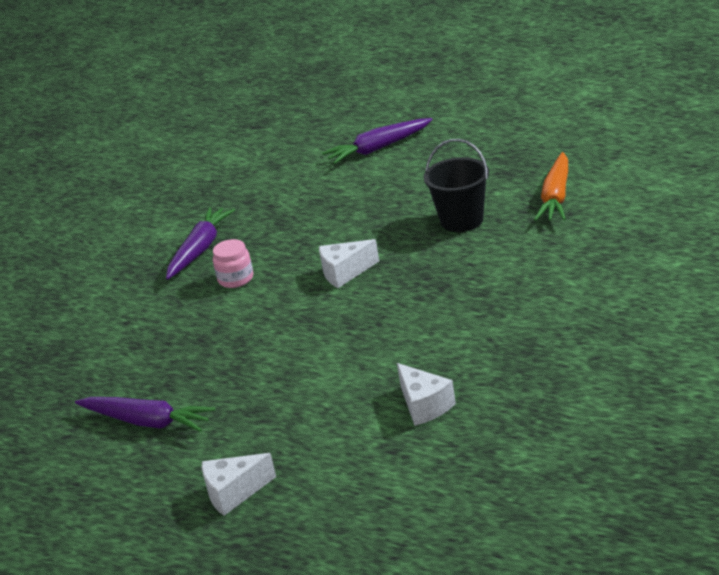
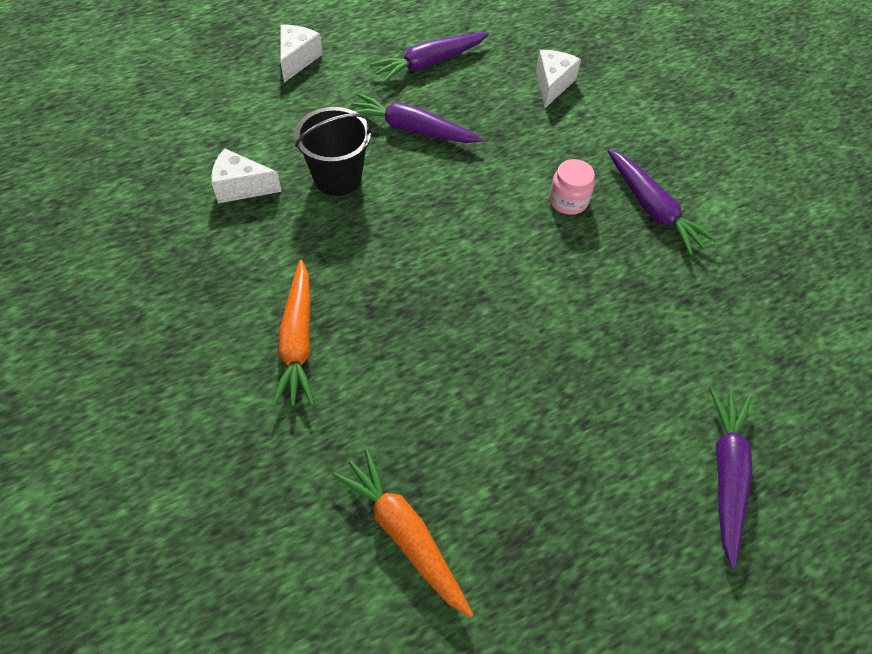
camera: 120 degrees right, 25 degrees up
(247, 377) = (412, 129): none -> purple carrot
(345, 273) = (484, 267): white cheese -> white cheese (552, 84)
(462, 220) = (465, 414): black bucket -> black bucket (337, 178)
(507, 294) = (297, 341): none -> orange carrot

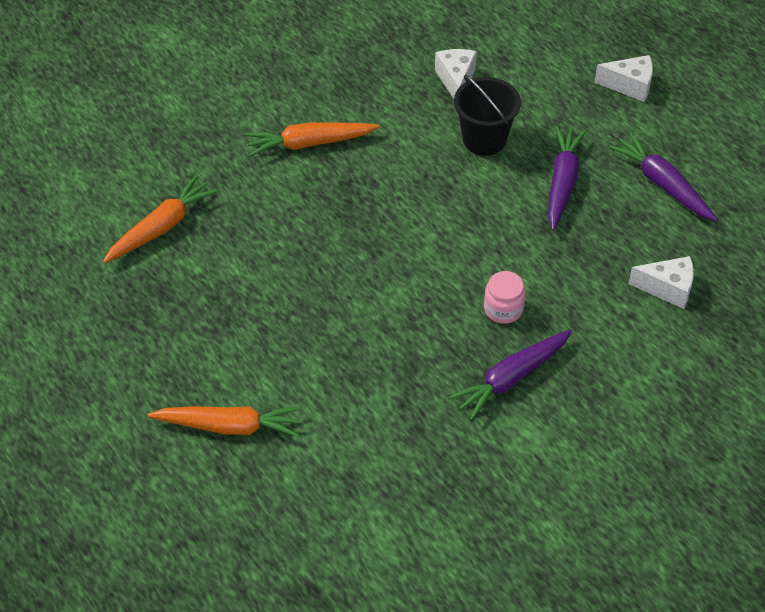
camera: 85 degrees right, 5 degrees down
(726, 475) = (229, 426): purple carrot -> orange carrot

